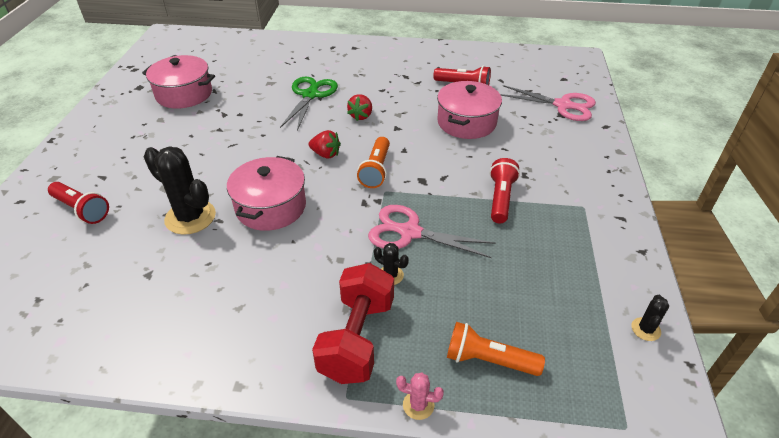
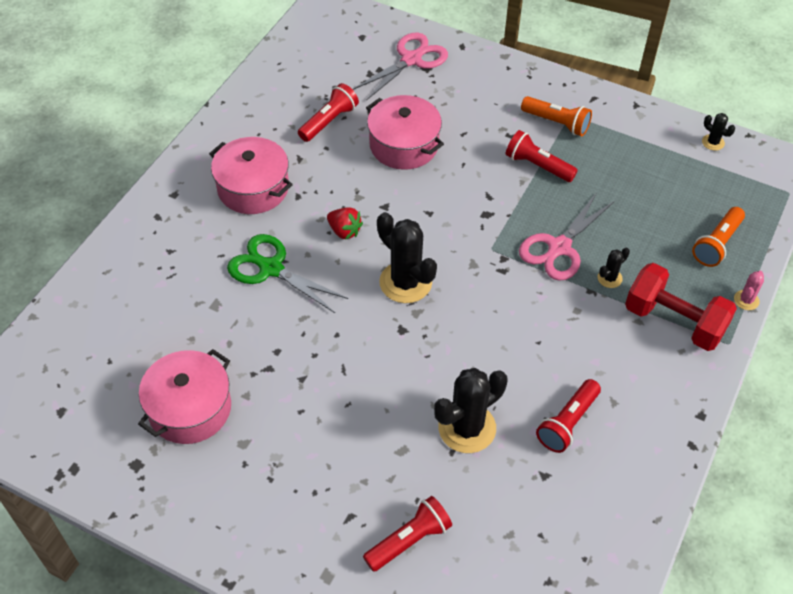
camera: 70 degrees left, 10 degrees up
(207, 278) = (567, 423): none -> red flashlight
(271, 207) = (478, 351): pink pot -> pink pot (253, 188)
(325, 154) = (405, 282): red strawberry -> black cactus
(376, 170) = (454, 246): orange flashlight -> orange flashlight (557, 123)

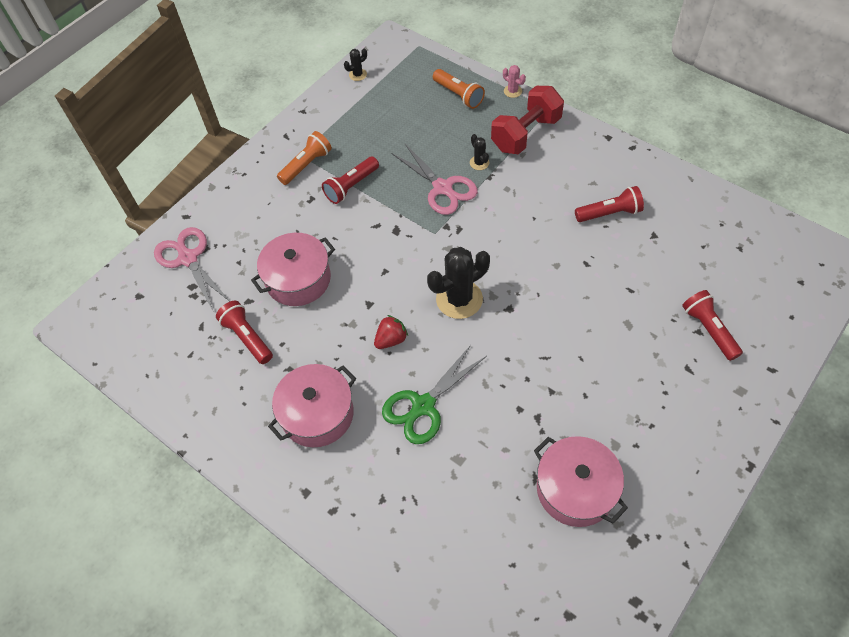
camera: 75 degrees left, 5 degrees up
(467, 428) = (610, 277): black cactus -> none
(567, 423) = (609, 213): red flashlight -> red flashlight turned 60 degrees counterclockwise

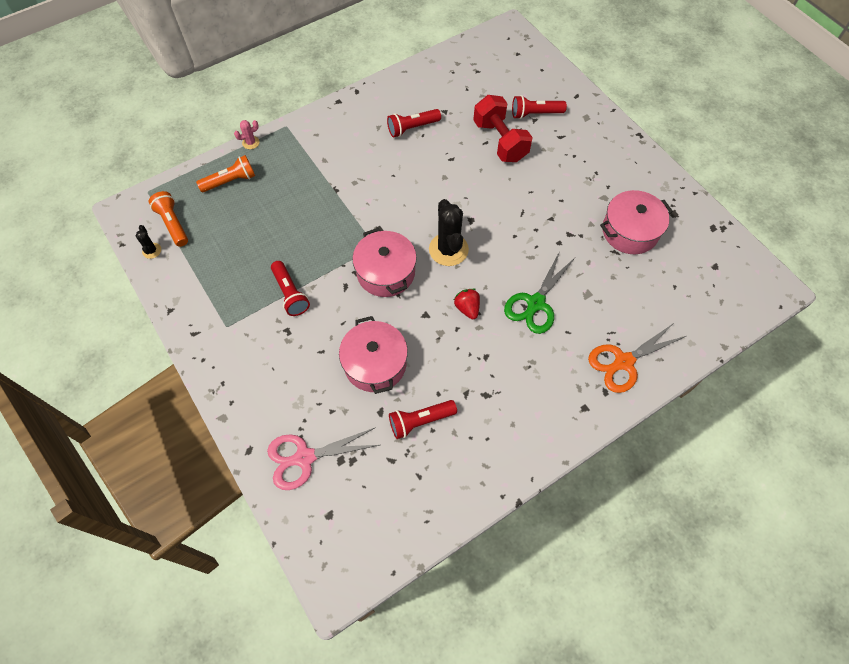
camera: 75 degrees left, 5 degrees up
(306, 165) = (243, 324): orange flashlight -> orange flashlight (173, 224)
(317, 414) = (517, 381): pink pot -> pink pot (386, 272)
(378, 523) = (624, 362): none -> orange scissors
(423, 406) = (535, 303): green scissors -> green scissors turned 60 degrees clockwise
(442, 188) = (330, 226): pink scissors -> none
(479, 163) = (317, 191): black cactus -> none
(526, 134) = (304, 150): red dumbbell -> red dumbbell (500, 141)
(609, 213) = (412, 128): red flashlight -> red flashlight turned 120 degrees counterclockwise

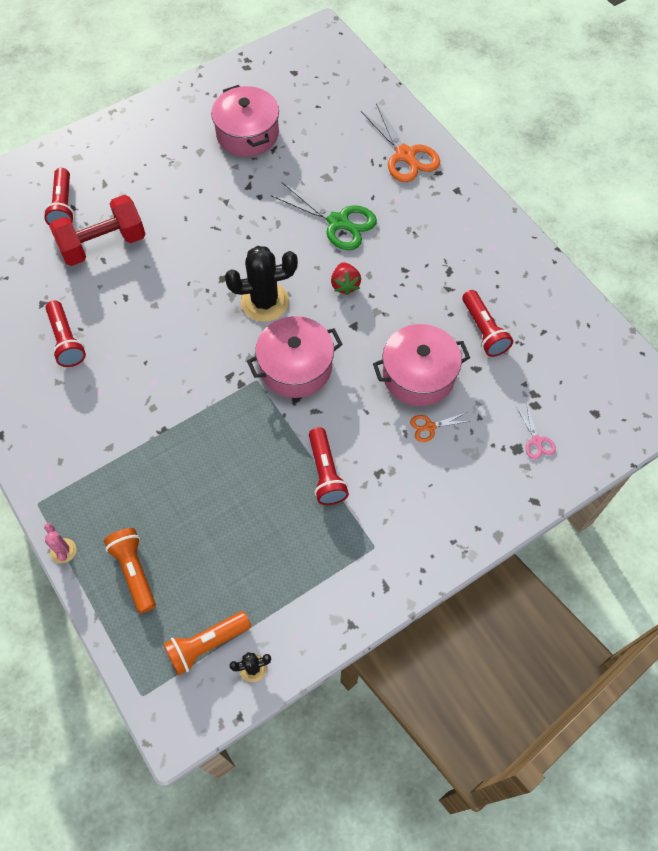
camera: 90 degrees left, 0 degrees up
(290, 294) = (326, 473): red flashlight -> red flashlight turned 105 degrees clockwise
(304, 457) = (536, 441): pink scissors -> pink scissors, size x0.48
(325, 370) = (430, 427): none -> orange scissors
(467, 308) = (345, 285): red strawberry -> red strawberry turned 75 degrees counterclockwise

